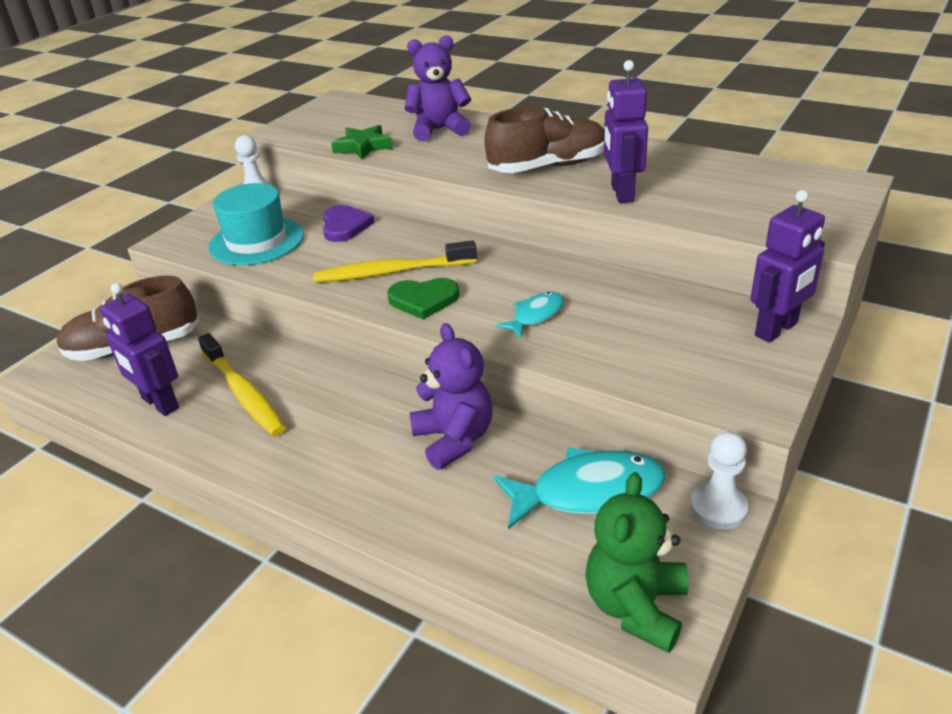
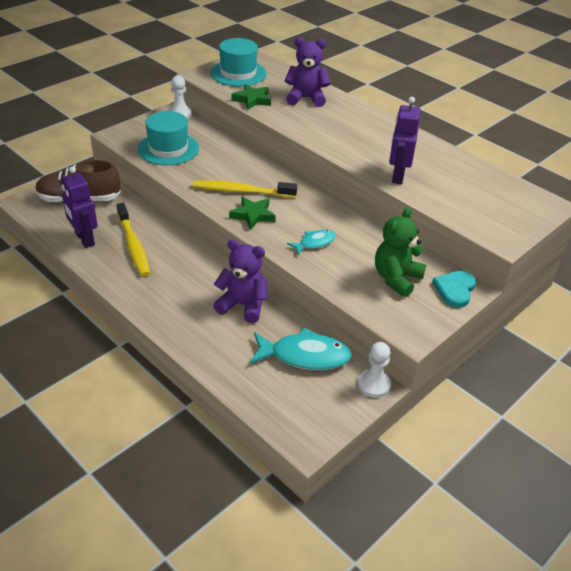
camera: 10 degrees right, 5 degrees up
(328, 121) = (238, 73): none -> turquoise hat
(345, 226) = (226, 151): purple heart -> none
(423, 300) = (253, 215): green heart -> green star
(454, 439) = (243, 305): purple teddy bear -> purple teddy bear turned 60 degrees counterclockwise
(548, 167) = (362, 144): brown shoe -> none
(636, 606) = (300, 422): green teddy bear -> green teddy bear (396, 278)
(776, 330) = (455, 290): purple robot -> turquoise heart

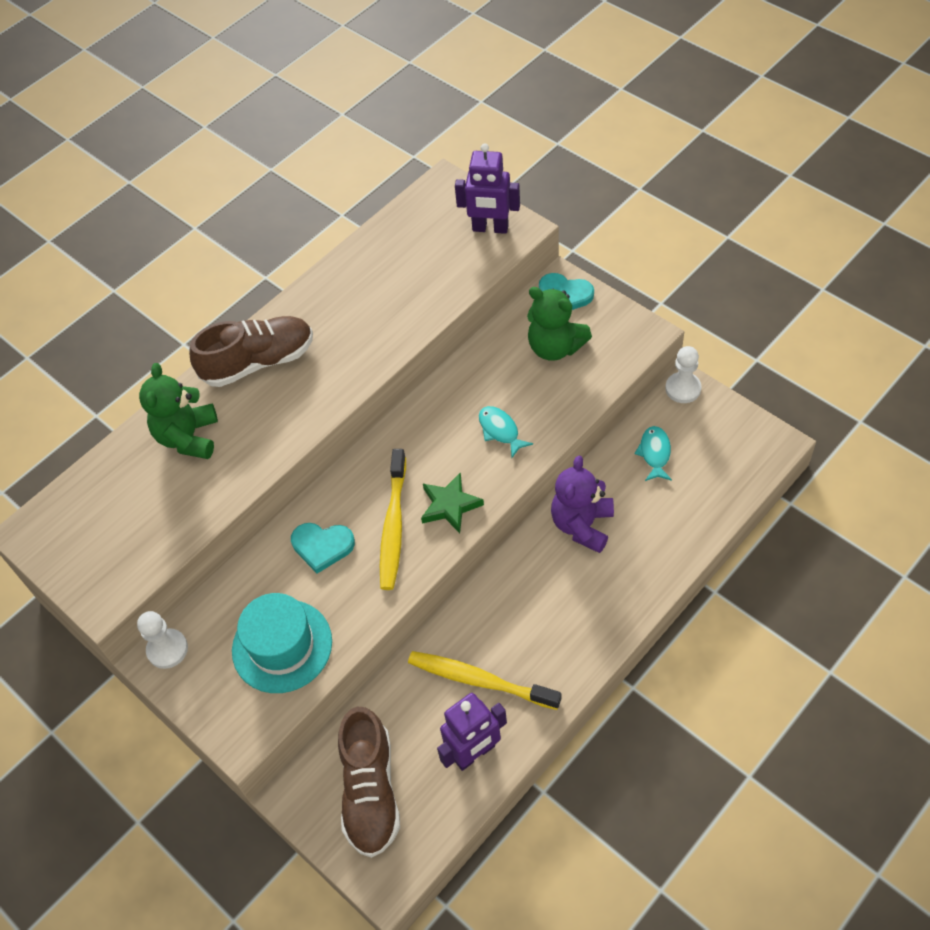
camera: 85 degrees left, 15 degrees up
(133, 245) = (480, 680): yellow toothbrush -> yellow toothbrush turned 135 degrees counterclockwise
(233, 164) = (322, 546): none -> turquoise heart
(238, 73) = (99, 543): turquoise hat -> none
(252, 100) = (195, 510): green star -> none
(305, 356) = (655, 453): turquoise fish -> turquoise fish, size x0.56
(306, 98) = (188, 437): purple teddy bear -> green teddy bear
(364, 121) = (258, 362): none -> brown shoe
(397, 176) = (400, 323): purple robot -> purple robot (490, 228)

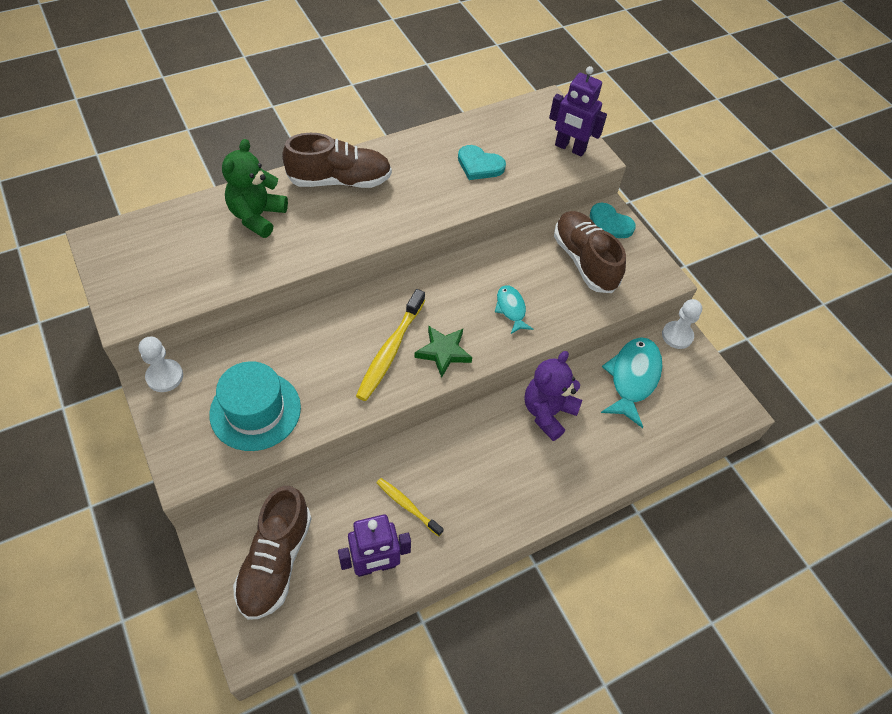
camera: 10 degrees right, 0 degrees up
(322, 546) = (326, 344): turquoise heart -> turquoise heart (479, 165)
(480, 680) = (407, 506): yellow toothbrush -> yellow toothbrush, size x0.59
(555, 347) = (584, 261): green teddy bear -> brown shoe
(655, 453) = (632, 378): turquoise fish -> turquoise fish, size x1.79

